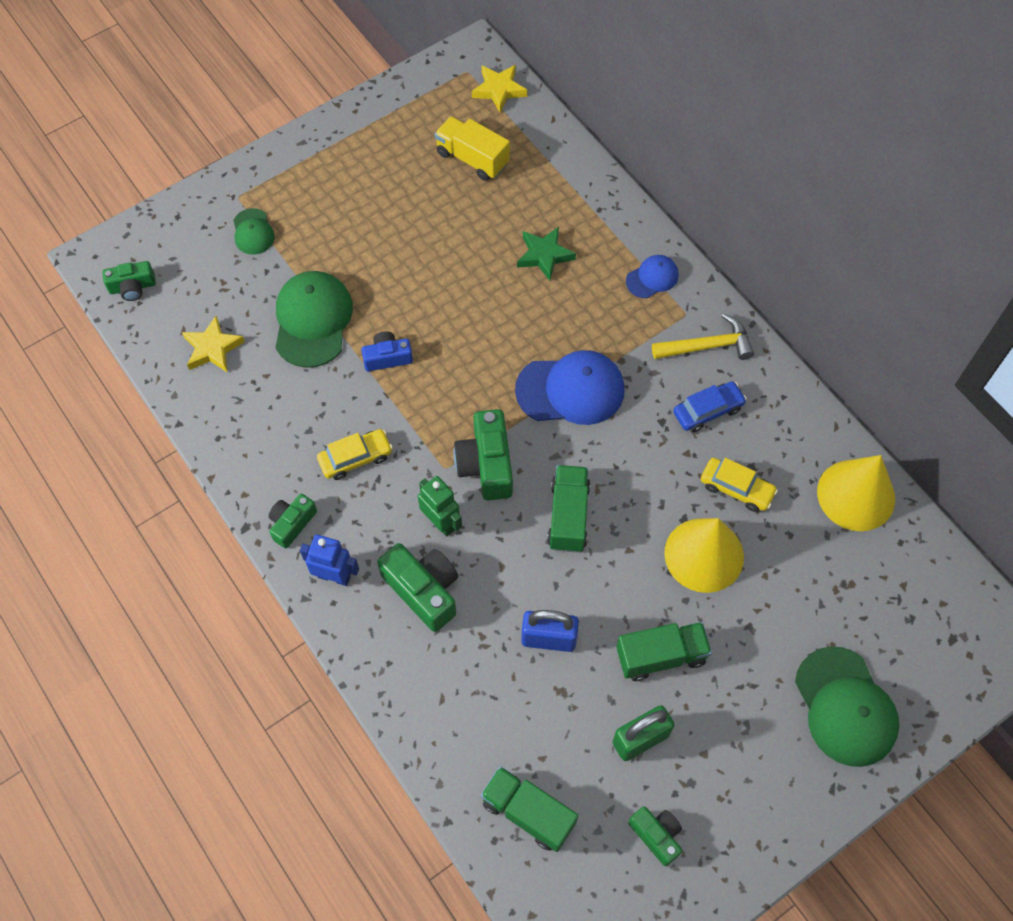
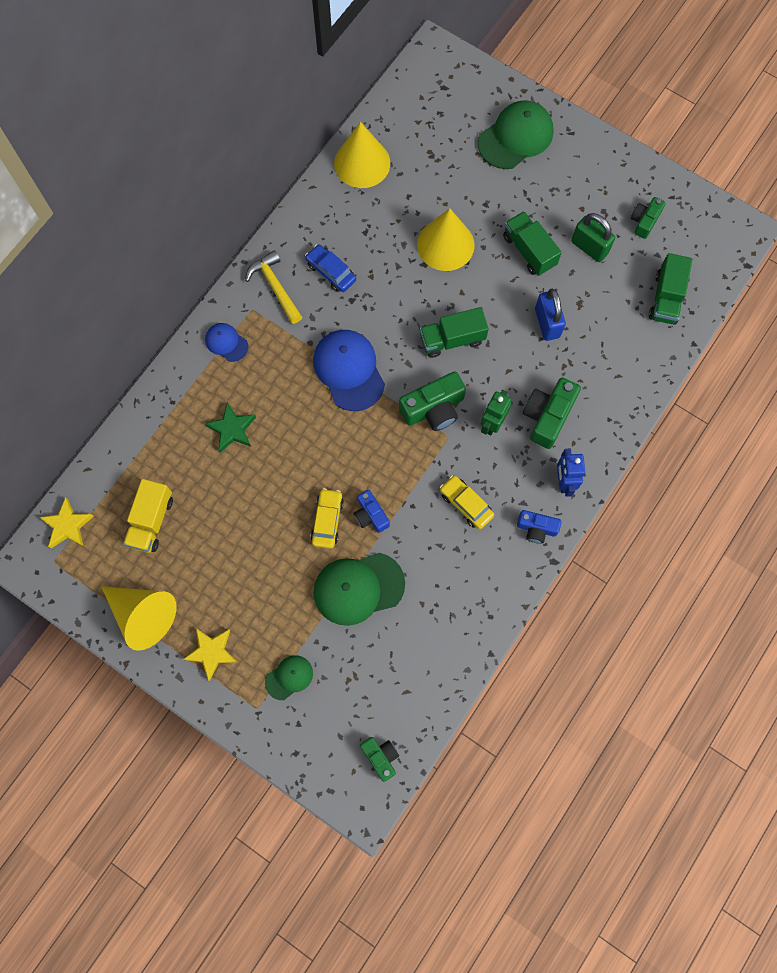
camera: 110 degrees left, 10 degrees up
(213, 348) = (413, 658): yellow star -> yellow star (212, 652)
(292, 523) = (536, 528): green camera -> blue camera
(378, 129) = (143, 615): none -> yellow cone
(736, 488) = (387, 237): yellow car -> yellow car (327, 520)

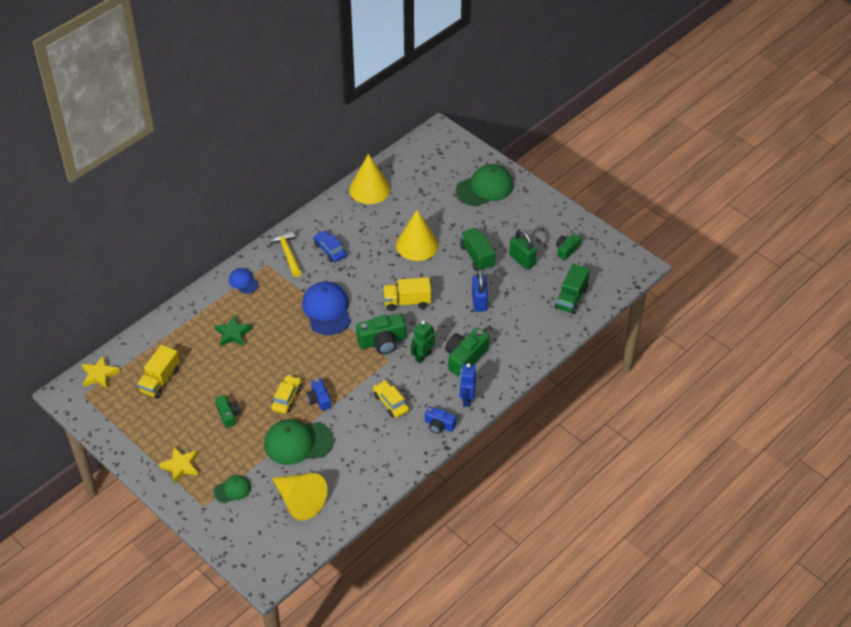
camera: 10 degrees right, 25 degrees down
(143, 615) = (138, 436): yellow cone -> yellow cone (300, 501)
(381, 757) = (286, 549): green camera -> green camera (228, 415)
(452, 339) = (407, 302): green truck -> yellow truck

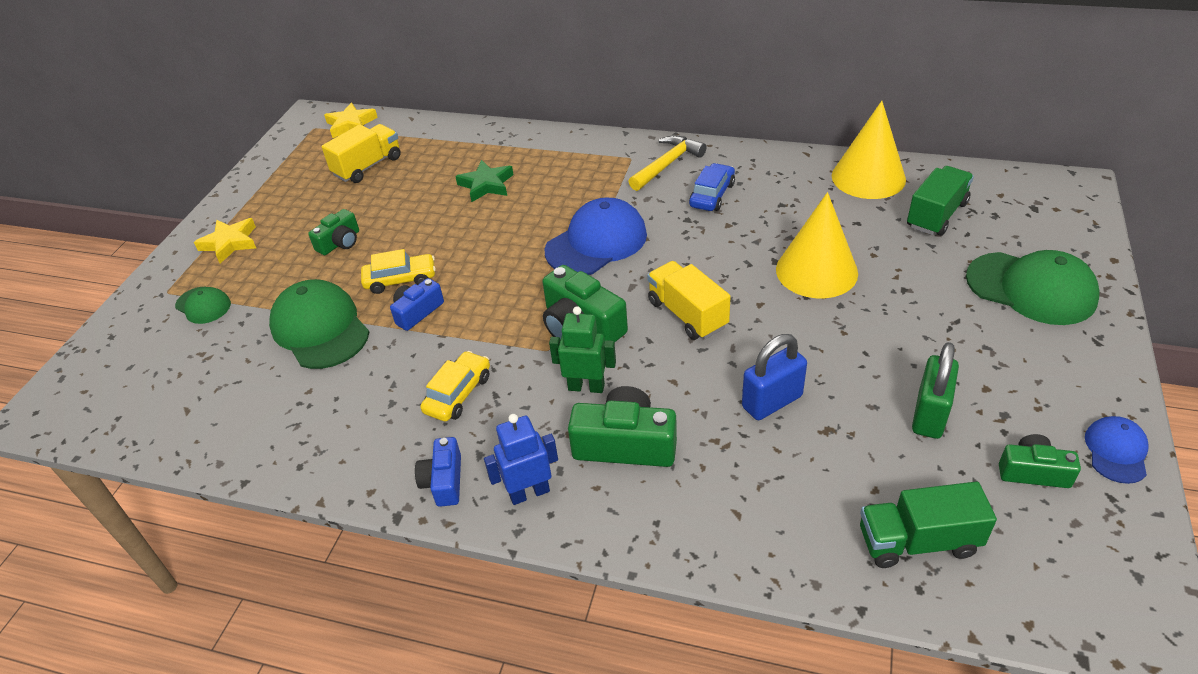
camera: 65 degrees right, 5 degrees down
(160, 380) = (368, 166): yellow truck -> yellow truck turned 135 degrees clockwise
(243, 282) = (583, 154): blue cap -> blue cap (1116, 451)
(300, 501) = (203, 382): yellow cone -> none
(477, 256) = (870, 350): green truck -> green truck (936, 215)

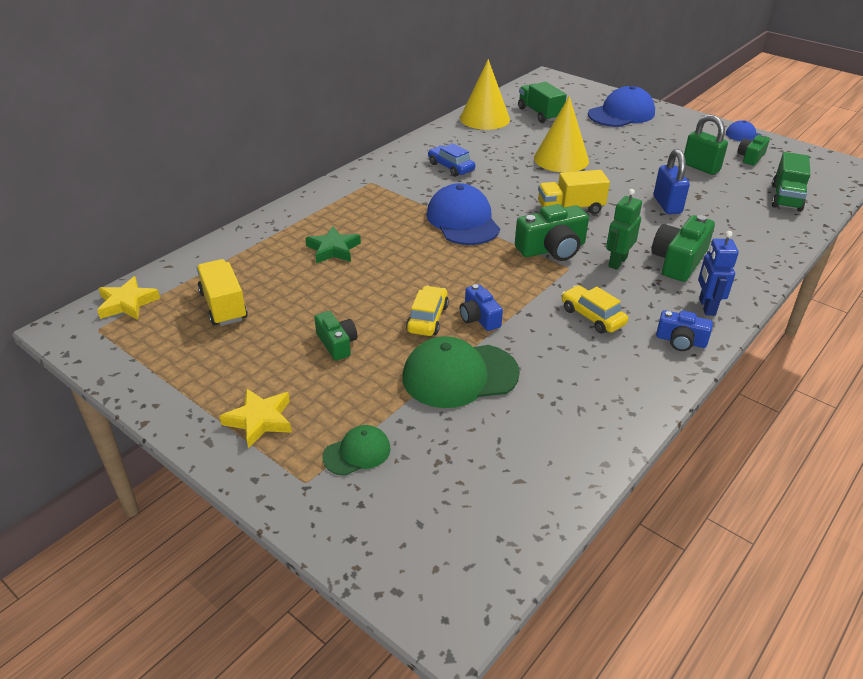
camera: 70 degrees left, 5 degrees down
(667, 164) = (396, 172): yellow hammer -> none
(1031, 288) = (621, 114): green cap -> blue cap

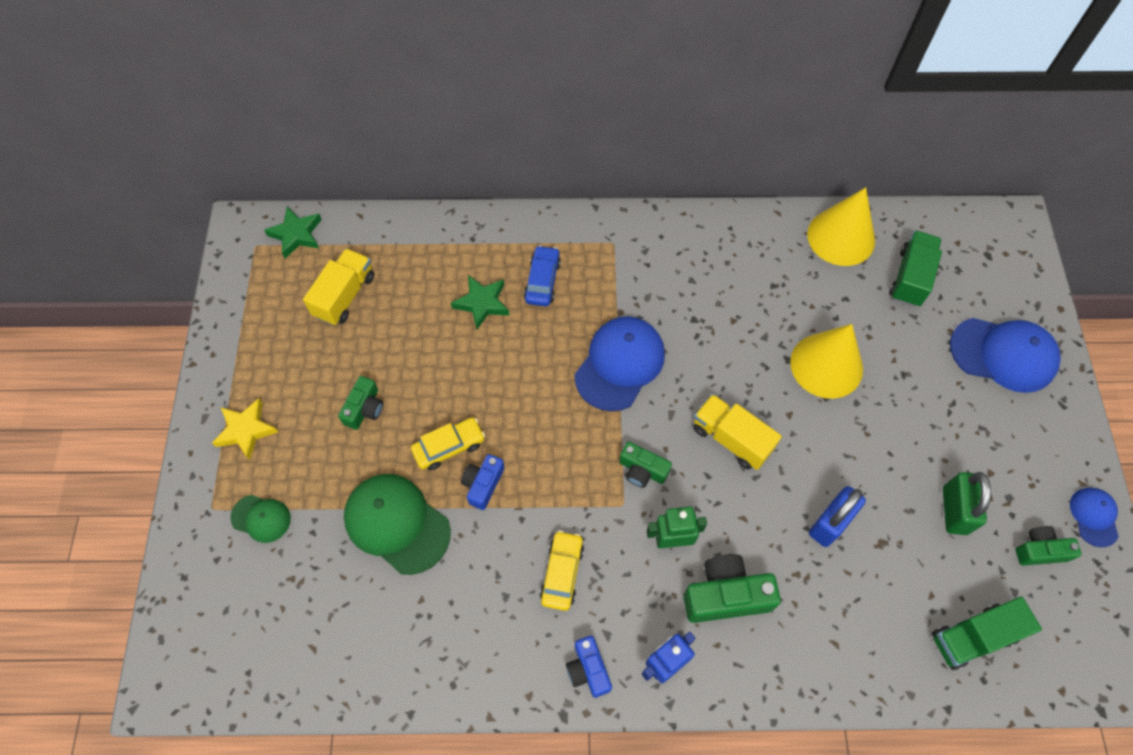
camera: 50 degrees right, 25 degrees up
(127, 303) = (296, 234): yellow star -> green star
(451, 167) = (707, 283): blue car -> blue car (542, 281)
(552, 249) = (642, 470): green camera -> green camera, size x0.61

